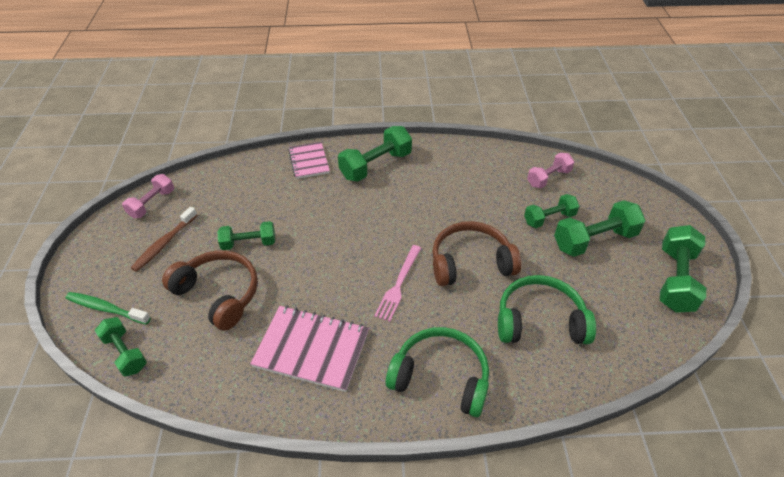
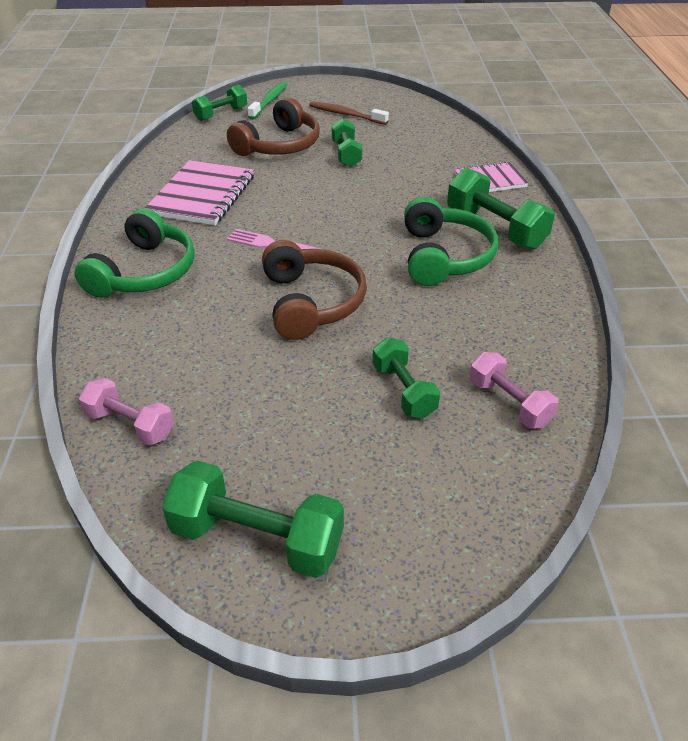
camera: 90 degrees right, 5 degrees down
(152, 204) = (400, 103): pink dumbbell -> pink dumbbell (130, 425)
(540, 321) = (203, 356): green headphones -> green headphones (444, 256)
(594, 240) = (355, 440): green dumbbell -> none

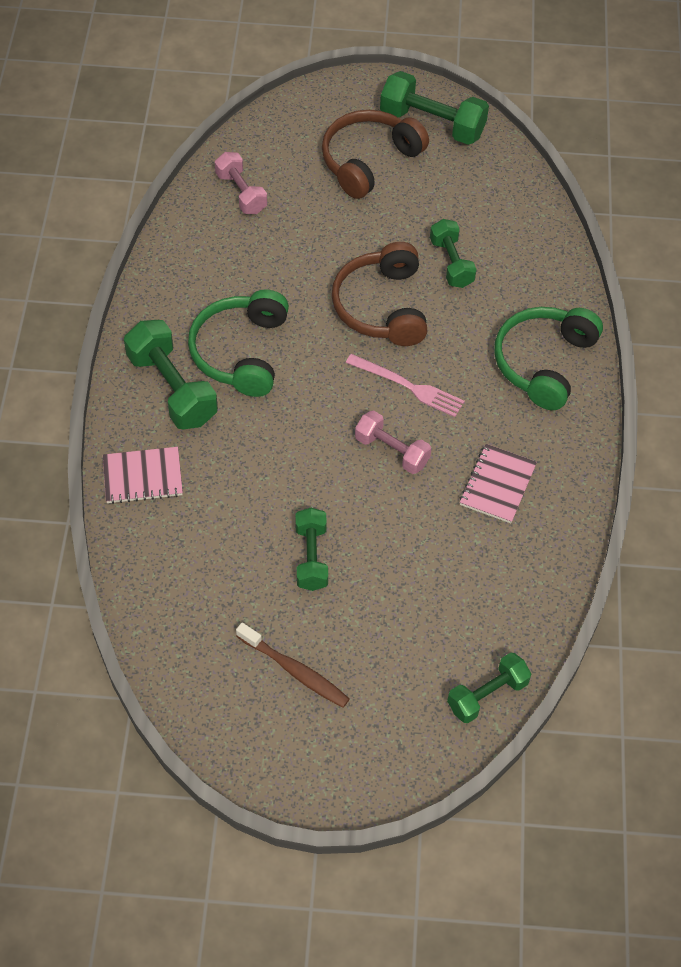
camera: 175 degrees left, 15 degrees up
(130, 425) = (525, 205): pink dumbbell -> pink dumbbell (392, 451)
(202, 195) = (497, 485): pink notebook -> pink notebook, size x0.62
(269, 101) = (411, 731): green toothbrush -> none
(279, 145) = (401, 591): brown headphones -> brown headphones (369, 161)
(403, 391) = (318, 211): green dumbbell -> green dumbbell (451, 263)

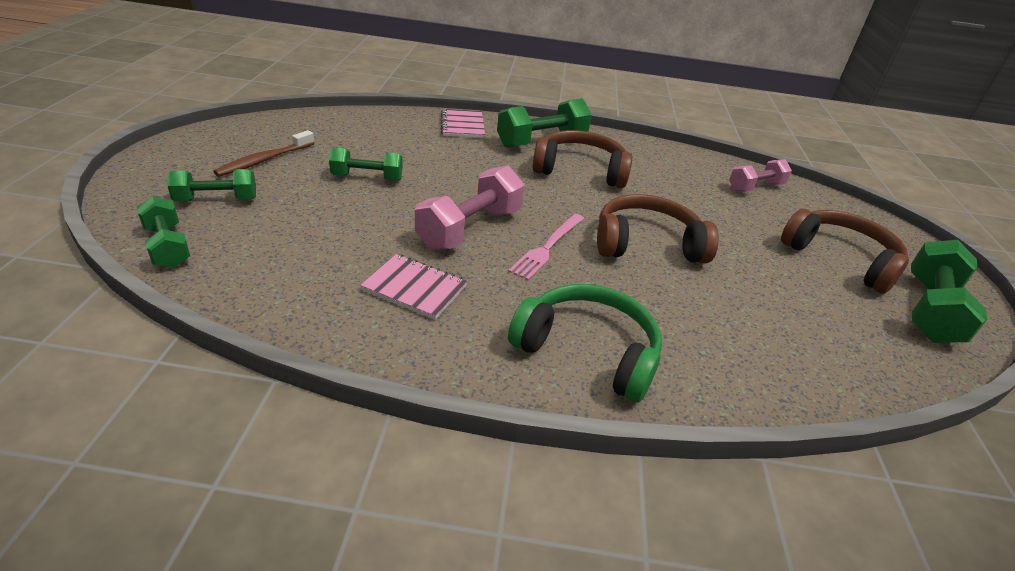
camera: 90 degrees right, 20 degrees down
(241, 352) = (580, 170): green headphones -> brown headphones
(392, 451) = (470, 228): pink dumbbell -> pink dumbbell, size x1.57
(451, 263) = (722, 297): green dumbbell -> green dumbbell (216, 200)

